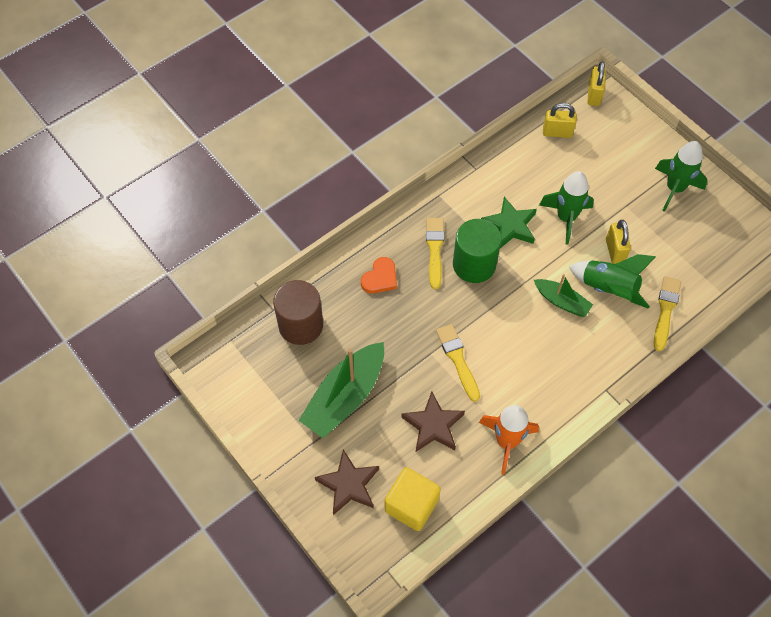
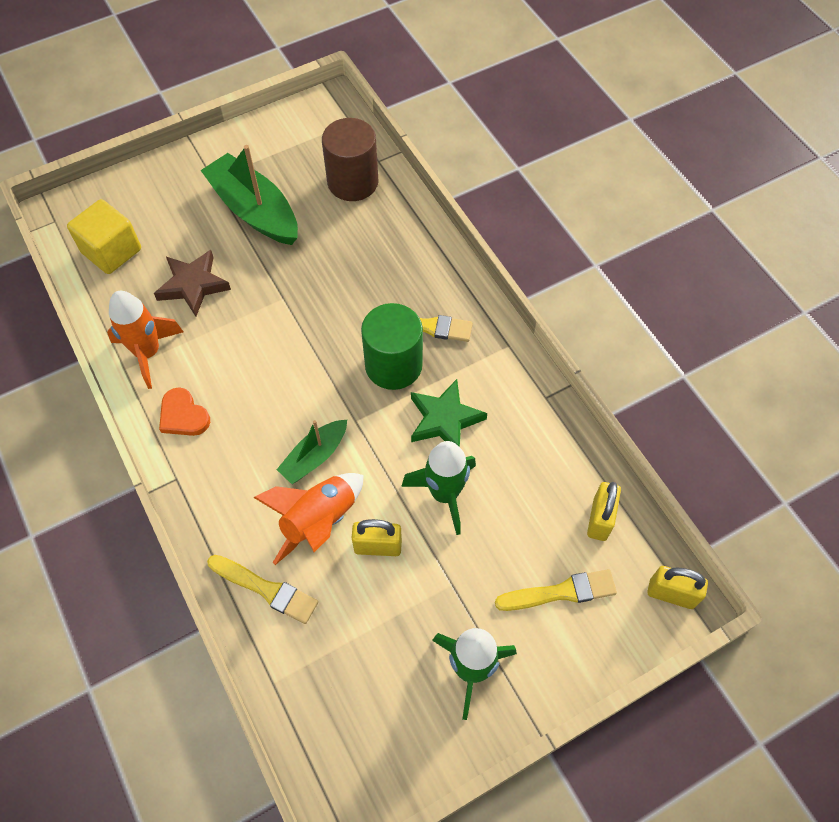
camera: 100 degrees right, 0 degrees up
(348, 485) = (154, 201): brown star -> none
(380, 278) = (396, 263): orange heart -> orange heart (183, 415)
(457, 359) = (266, 323): yellow brush -> yellow brush (561, 592)
(608, 289) = (319, 521): green rocket -> orange rocket

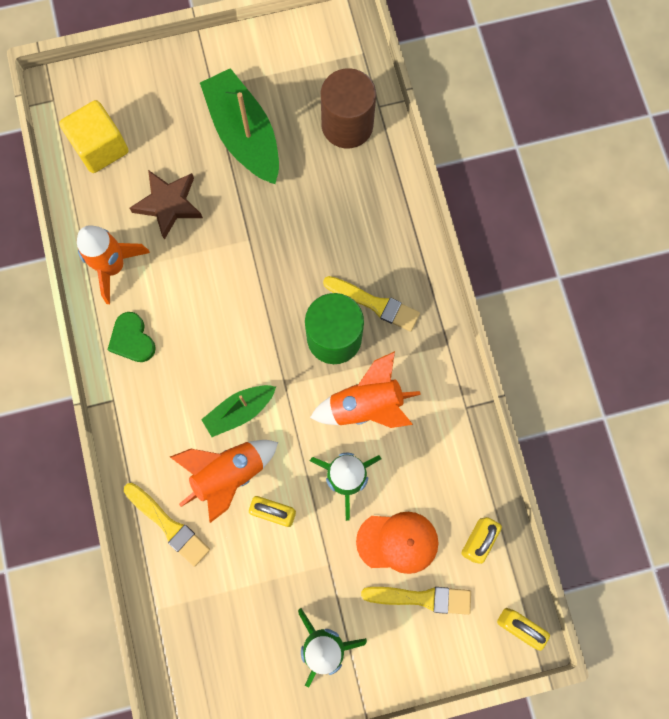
camera: 15 degrees right, 15 degrees up
(183, 415) = (132, 339): orange heart -> green heart
(444, 419) = (366, 405): green star -> orange rocket
(517, 542) = (397, 542): none -> orange cap

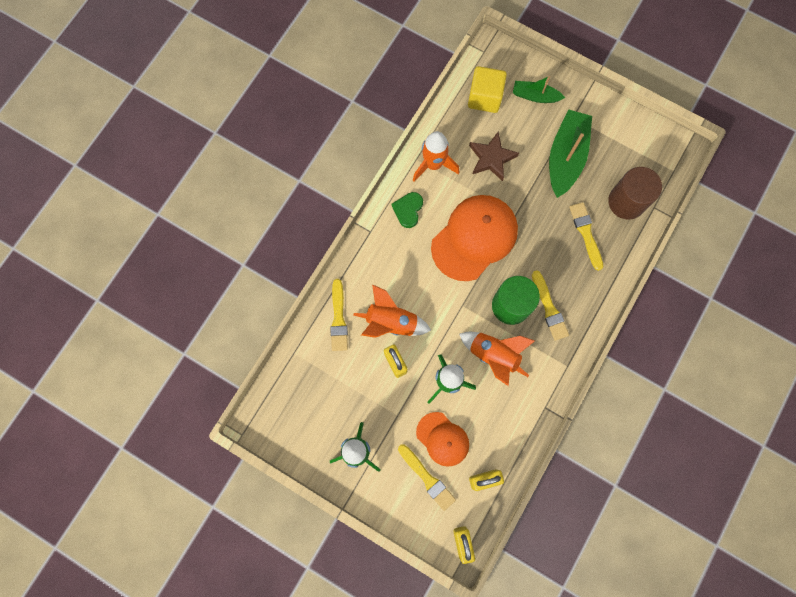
camera: 45 degrees right, 0 degrees up
(230, 303) = (474, 238): none -> orange cap
(239, 411) = (427, 296): green boat -> green boat (535, 96)
(338, 194) = (586, 233): none -> yellow brush

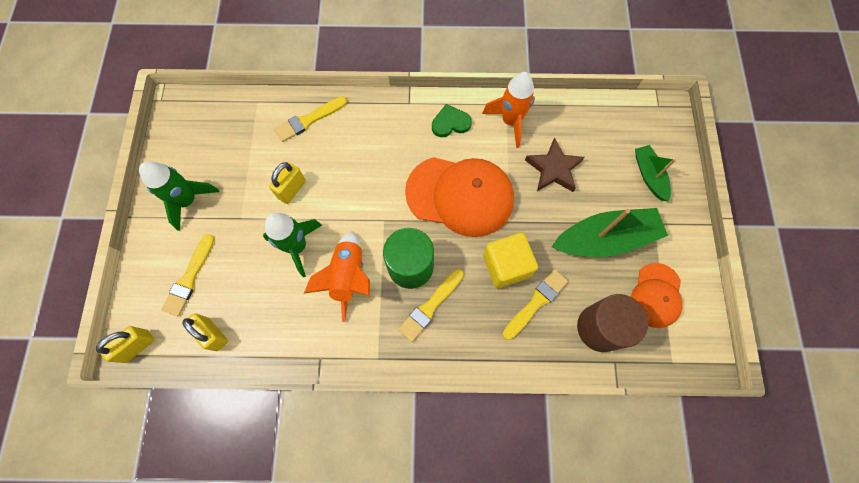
camera: 60 degrees right, 5 degrees down
(391, 322) = (330, 165): orange rocket -> none
(442, 439) = (236, 272): orange cap -> orange cap (656, 295)
(484, 97) = (611, 131): yellow cube -> yellow cube (506, 266)

